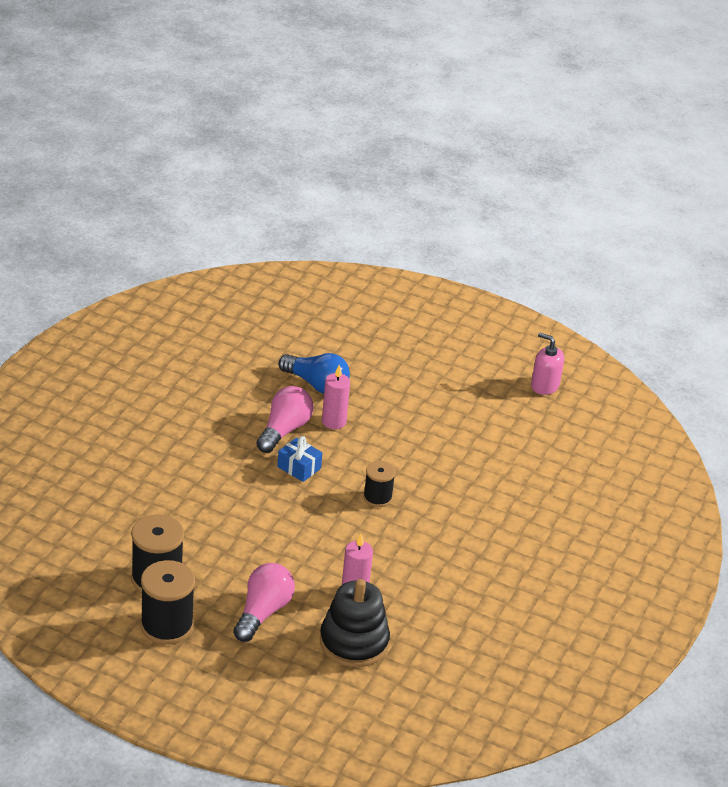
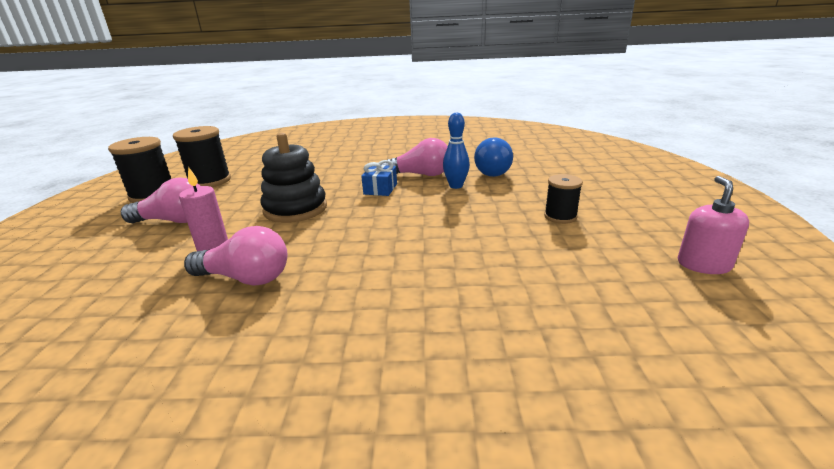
camera: 70 degrees right, 10 degrees down
(334, 422) = (456, 186): pink candle -> blue bowling pin
(354, 642) = (127, 271): black stacking toy -> black stacking toy (295, 209)
(377, 497) = (372, 226): black spool -> black spool (560, 216)
(414, 580) = (246, 278): none -> pink light bulb

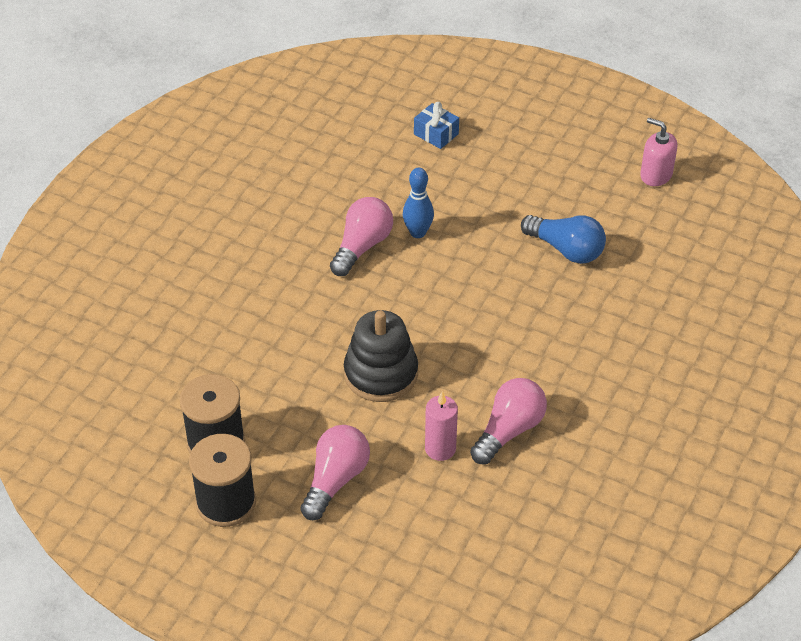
camera: 65 degrees left, 20 degrees up
(380, 189) = (378, 292): blue gift -> blue gift (436, 134)
(492, 171) = (399, 187): blue light bulb -> blue light bulb (566, 249)
(560, 216) = (539, 200): black spool -> none

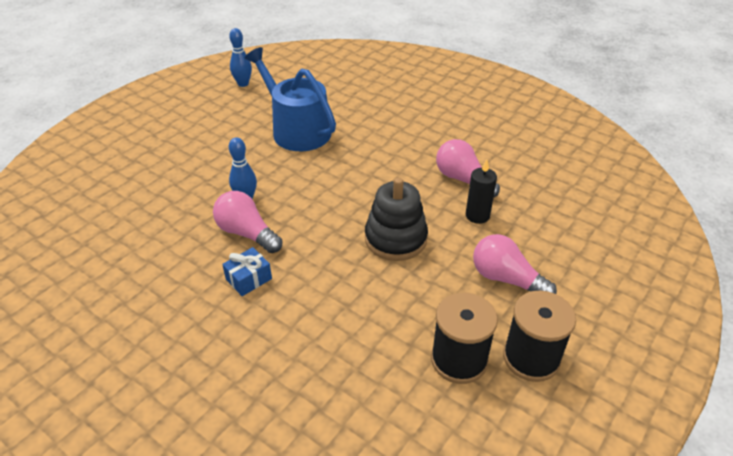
camera: 80 degrees left, 5 degrees down
(436, 134) = (136, 174): blue gift -> blue gift (249, 279)
(440, 449) = (477, 215): pink candle -> black candle
(566, 249) = (297, 130): blue light bulb -> blue watering can
(656, 175) = (243, 84): pink soap dispenser -> blue bowling pin

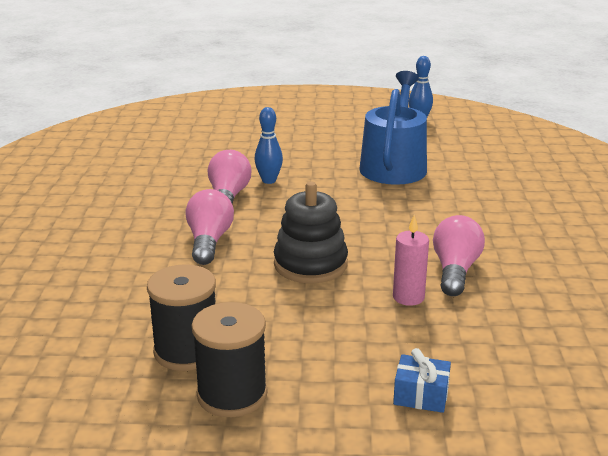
camera: 55 degrees right, 15 degrees down
(249, 279) = (176, 218): blue gift -> blue gift (421, 395)
(477, 215) = (408, 297): black candle -> pink candle
(506, 279) = (331, 345): pink light bulb -> pink light bulb (209, 241)

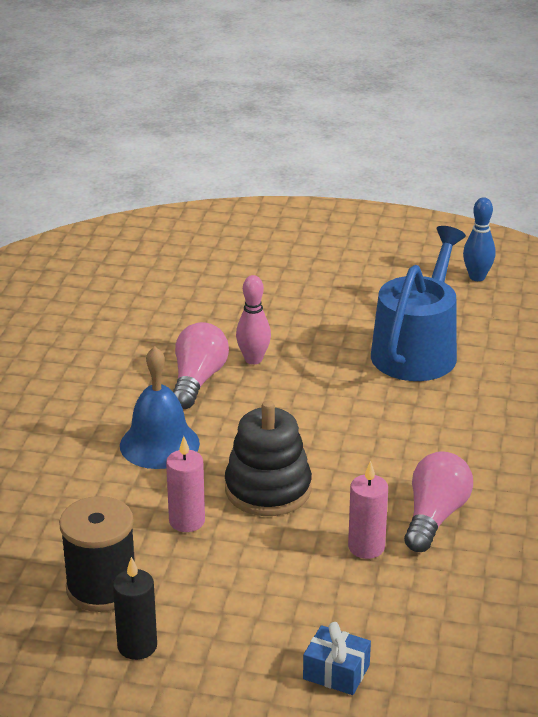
camera: 10 degrees right, 5 degrees up
(209, 241) = (159, 444): pink light bulb -> blue bell
(232, 395) = (137, 646): black spool -> black candle
(248, 293) = (187, 521): none -> pink candle
(269, 180) = (253, 359): blue bowling pin -> pink bowling pin

